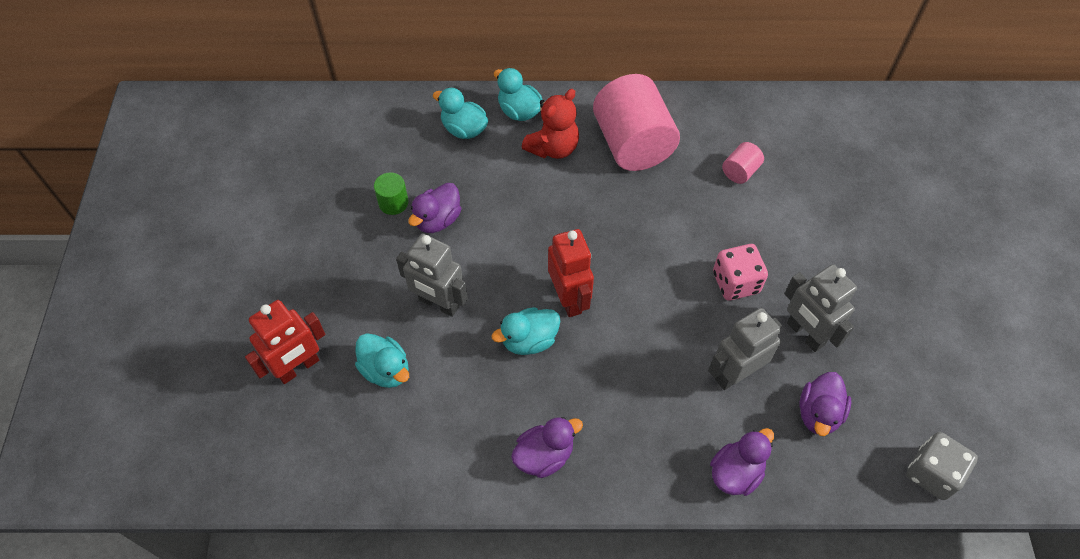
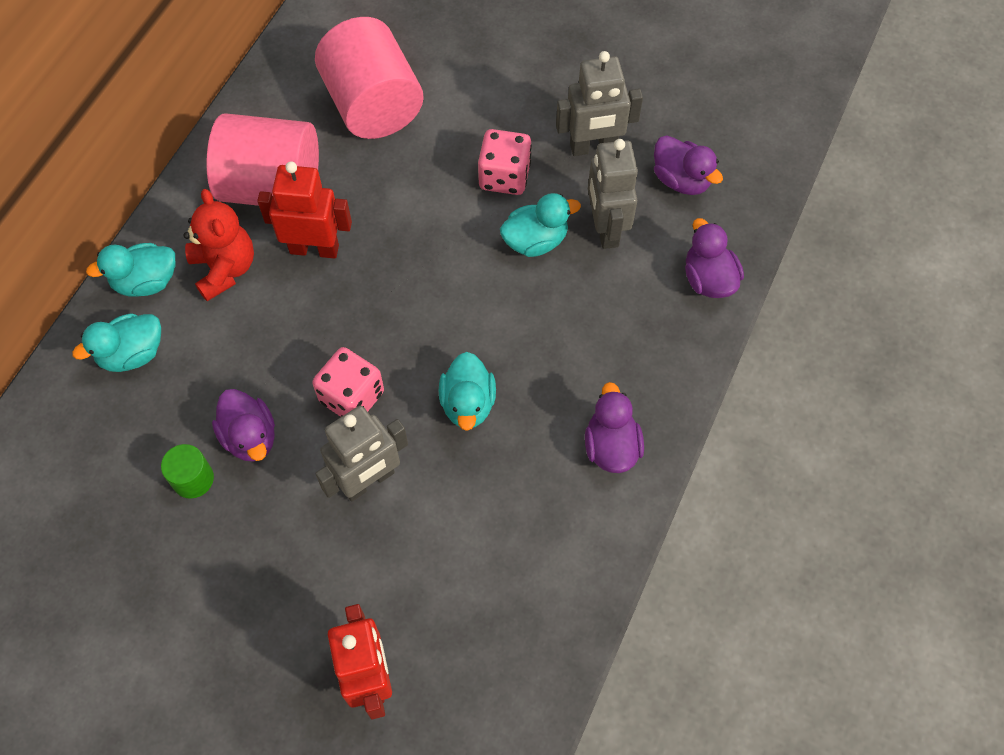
camera: 65 degrees left, 5 degrees up
(386, 370) = (426, 573): turquoise duck -> turquoise duck (535, 241)
(497, 265) = (352, 397): none -> pink dice
(569, 299) = (437, 341): red robot -> red robot (314, 249)
(740, 171) = (373, 105): pink cylinder -> pink cylinder, size x2.28
(932, 473) = (779, 124): grey dice -> none

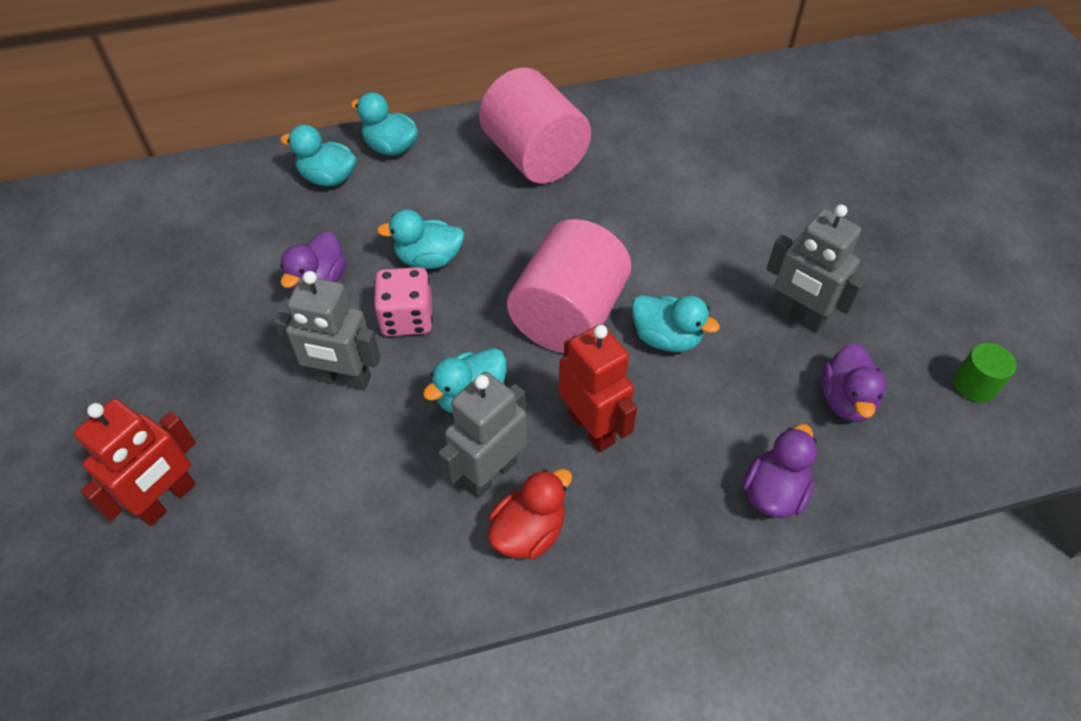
camera: 50 degrees right, 10 degrees down
(193, 479) = (257, 275): green cylinder -> green cylinder (974, 385)
(224, 269) = (442, 178): red teddy bear -> none
(305, 340) = (429, 259): none -> turquoise duck
(314, 249) = (509, 212): red robot -> red robot (592, 428)
(373, 105) = (666, 162): pink cylinder -> pink cylinder (568, 316)
(504, 176) = (700, 278): pink dice -> none
(605, 228) = (733, 378): grey robot -> grey robot (490, 473)
(611, 446) = (528, 532): purple duck -> red duck

